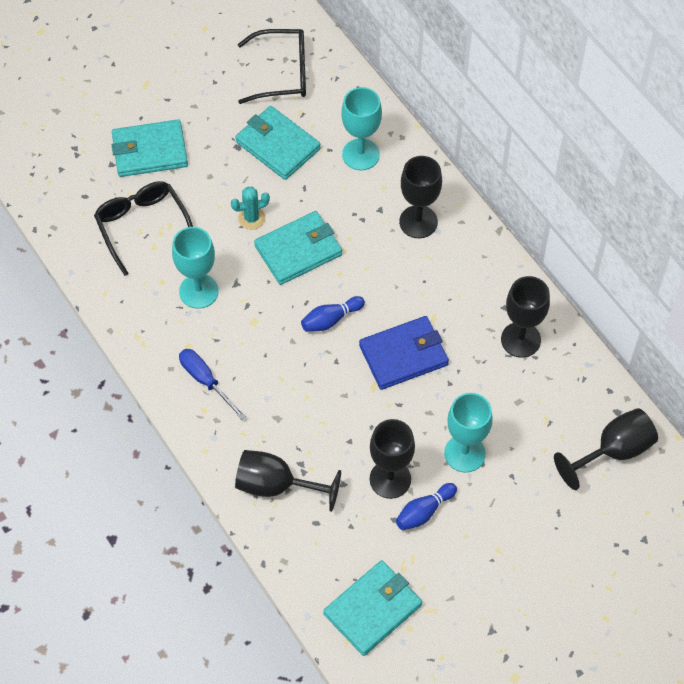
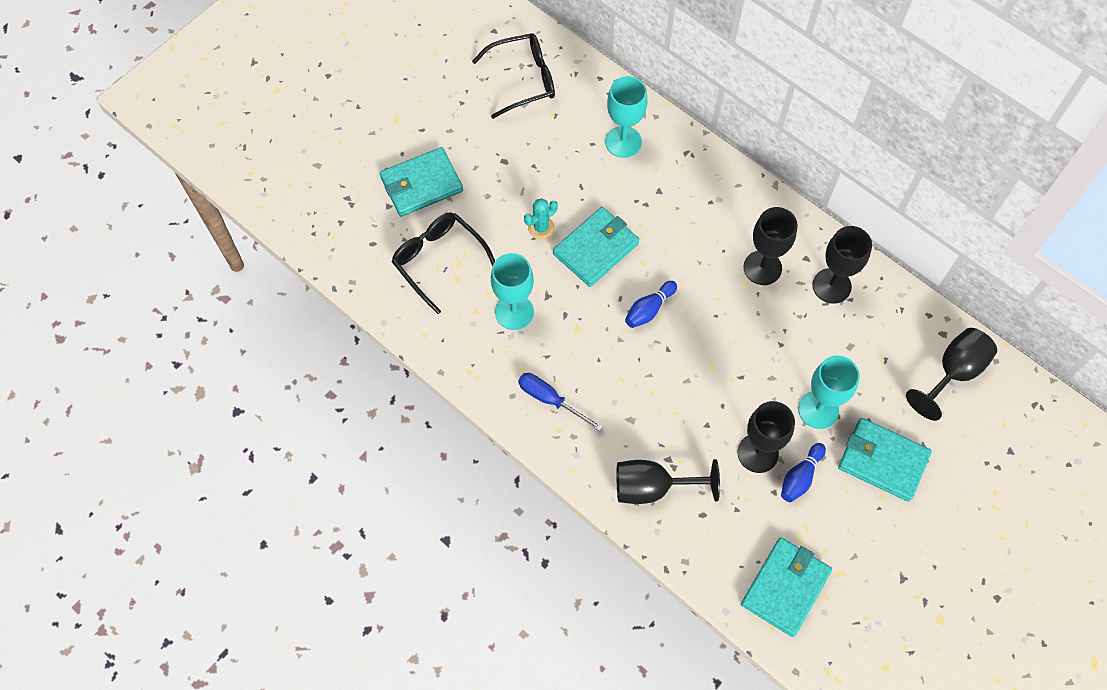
camera: 15 degrees left, 5 degrees up
(277, 145) = (542, 151): turquoise wallet -> turquoise wallet (882, 461)
(403, 355) = (729, 327): blue wallet -> none
(418, 222) = (698, 194): black goblet -> black goblet (762, 268)

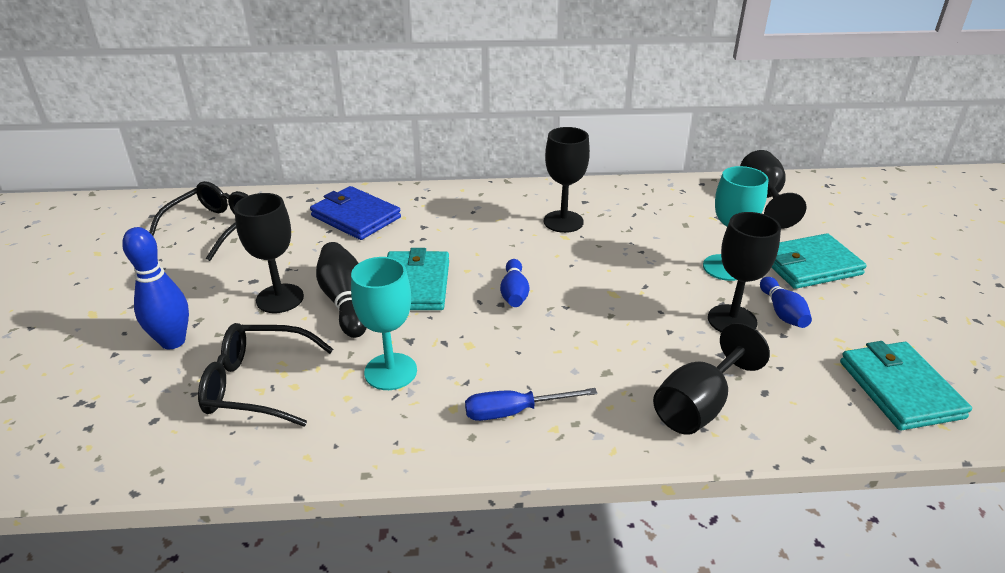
camera: 45 degrees left, 30 degrees down
(421, 184) = (173, 341): turquoise wallet -> blue bowling pin
(541, 228) = (344, 301): turquoise cactus -> black bowling pin
(623, 142) = (355, 217): turquoise goblet -> blue wallet
(831, 286) = (623, 204): black goblet -> black goblet (280, 298)

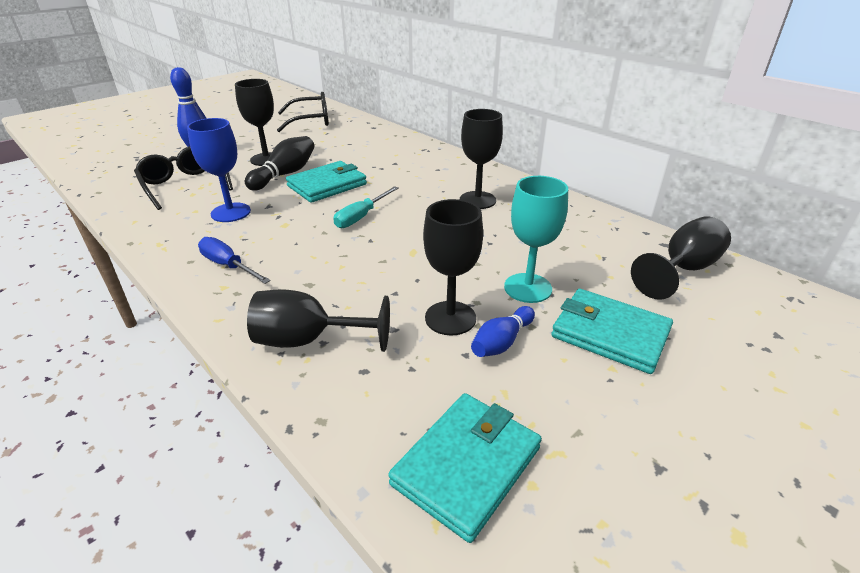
camera: 50 degrees right, 0 degrees up
(355, 217) = (374, 143): blue wallet -> none
(390, 371) = (231, 212): turquoise goblet -> blue goblet
(514, 293) = (361, 217): blue bowling pin -> turquoise screwdriver

